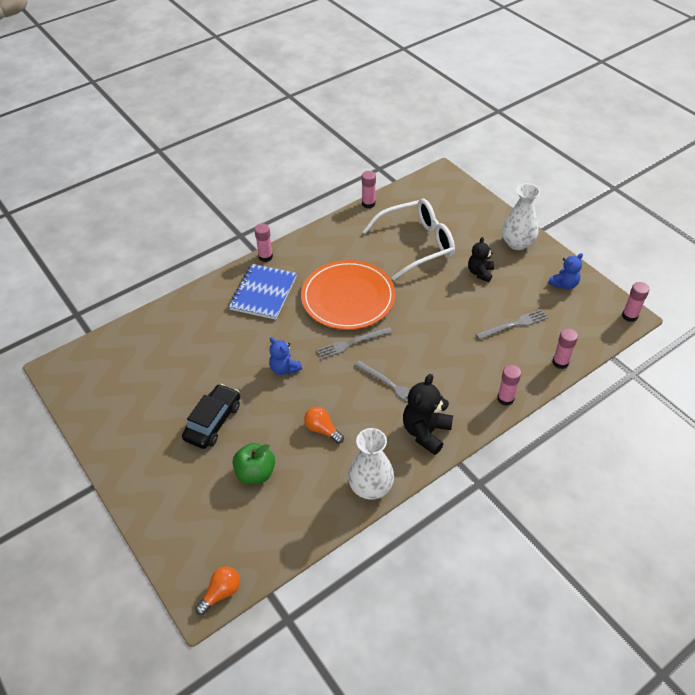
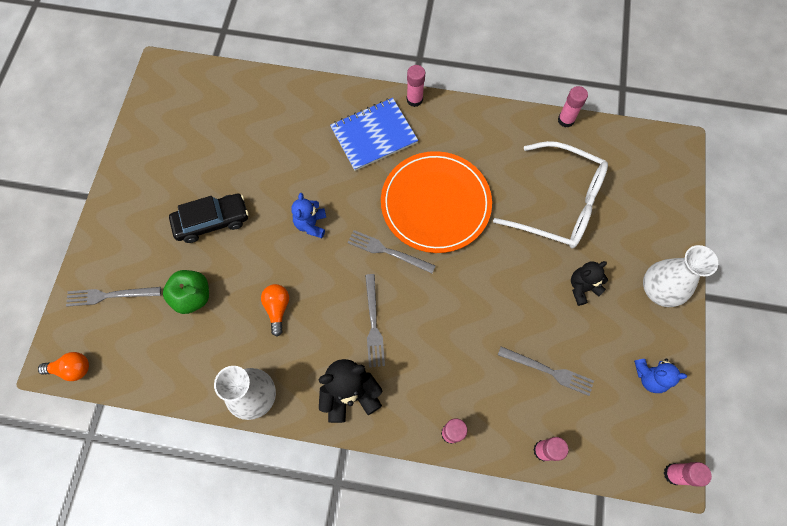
camera: 45 degrees right, 20 degrees up
(192, 525) = (110, 295): none -> grey fork

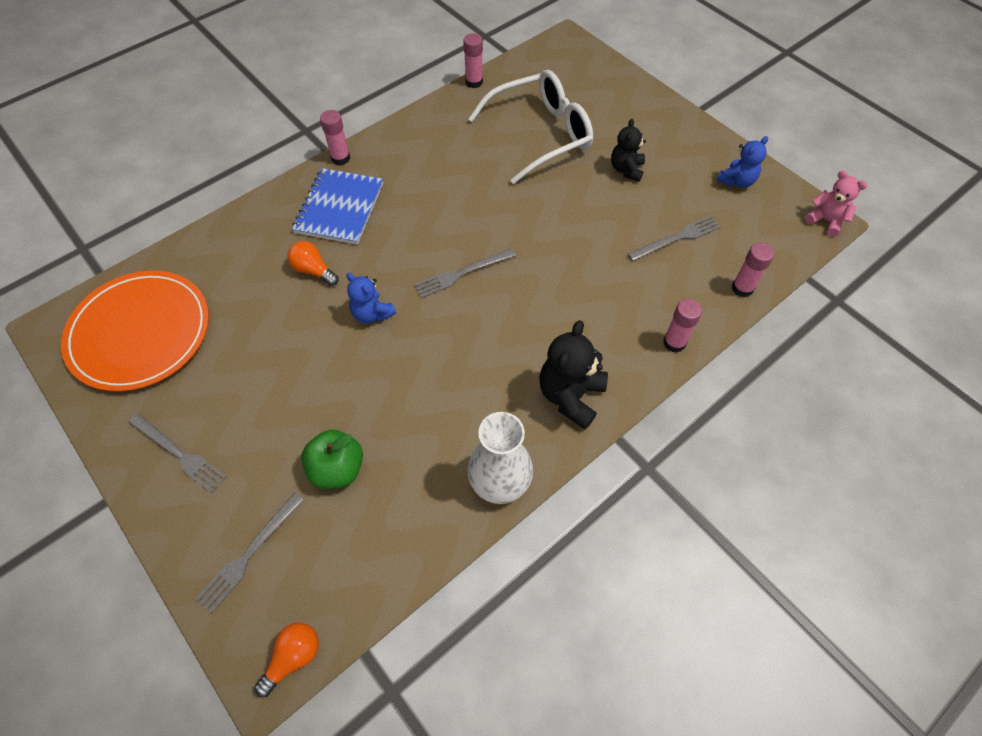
camera: 50 degrees left, 10 degrees down
(212, 221) = (275, 395): black car -> none
(277, 309) = (428, 399): orange light bulb -> orange light bulb (313, 270)
(373, 323) = (519, 331): grey fork -> grey fork (179, 454)
(435, 203) = (454, 210): orange plate -> orange plate (140, 333)
(659, 290) = (671, 128): white vase -> none
(673, 474) = (825, 220): pink glue stick -> pink teddy bear

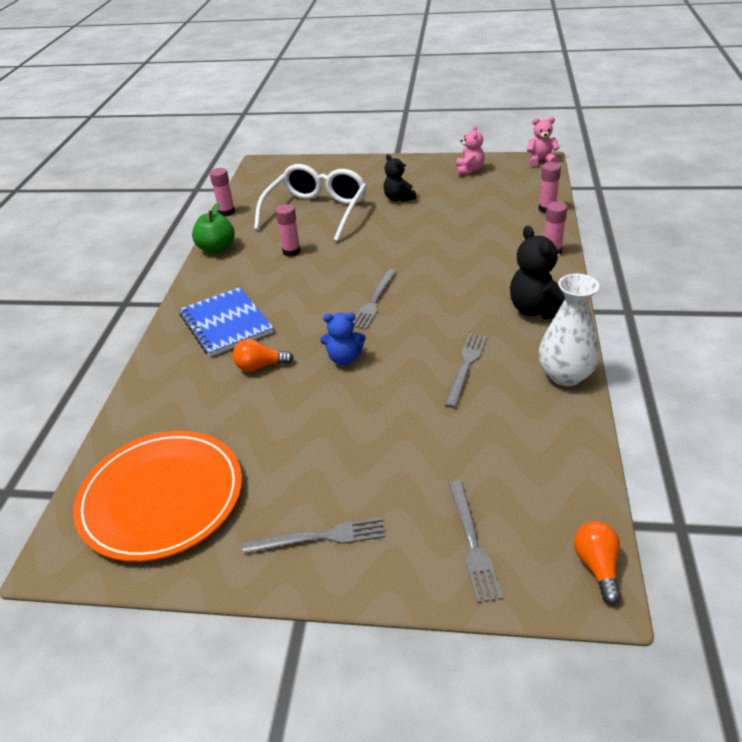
camera: 40 degrees left, 20 degrees down
(337, 469) = (456, 449): green apple -> green apple (217, 249)
(340, 158) = (182, 299): pink glue stick -> pink glue stick (291, 252)
(677, 238) = (478, 210): grey fork -> grey fork (466, 366)
(736, 181) = (469, 170): blue teddy bear -> pink teddy bear

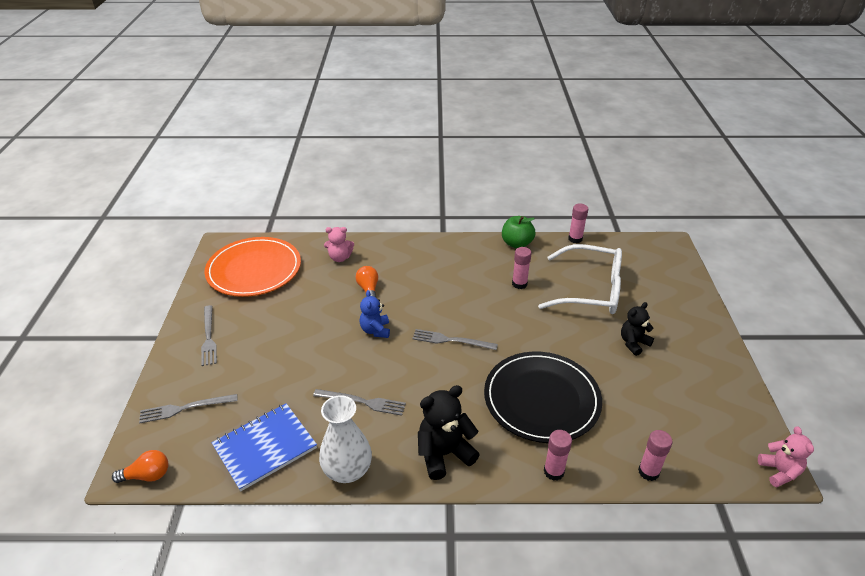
camera: 80 degrees right, 0 degrees up
(226, 324) = (417, 265): blue notebook -> blue notebook (265, 447)
(466, 251) = (541, 399): none -> black plate
(469, 170) = (721, 399): pink teddy bear -> pink teddy bear (340, 258)

